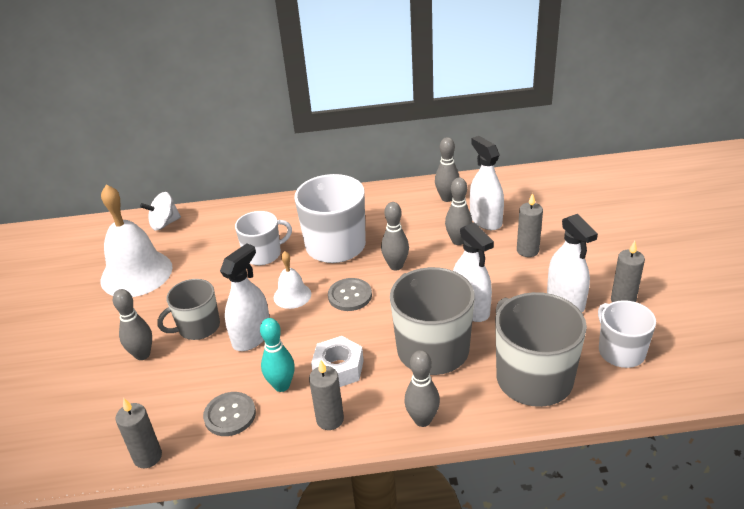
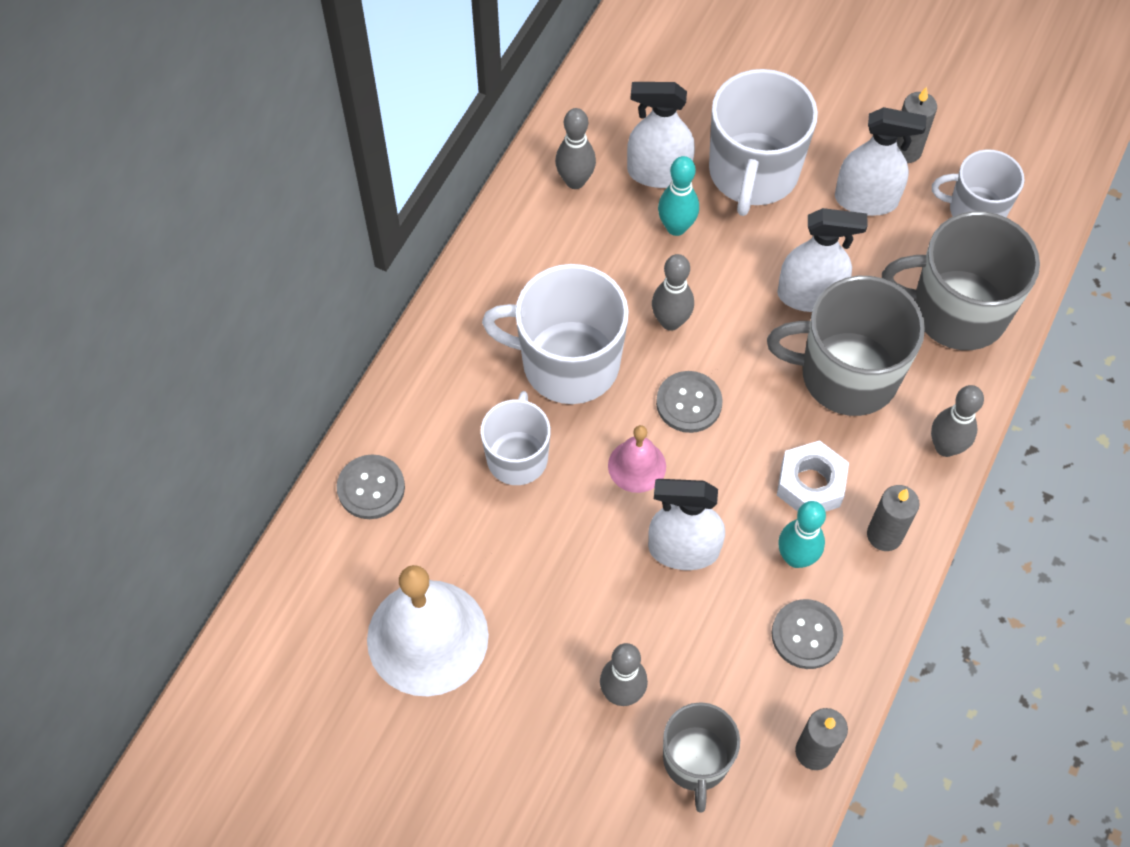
camera: 60 degrees left, 25 degrees up
(164, 224) = (325, 551): white spinning top -> none
(198, 327) = (616, 604): grey mug -> grey mug (696, 760)
(209, 221) = (371, 488): none -> grey button
(252, 336) = (683, 550): white spray bottle -> white spray bottle turned 60 degrees counterclockwise
(292, 295) = (637, 466): white bell -> pink bell
(458, 241) = (676, 227): grey bowling pin -> turquoise bowling pin
(527, 250) = (753, 173): grey candle -> white mug

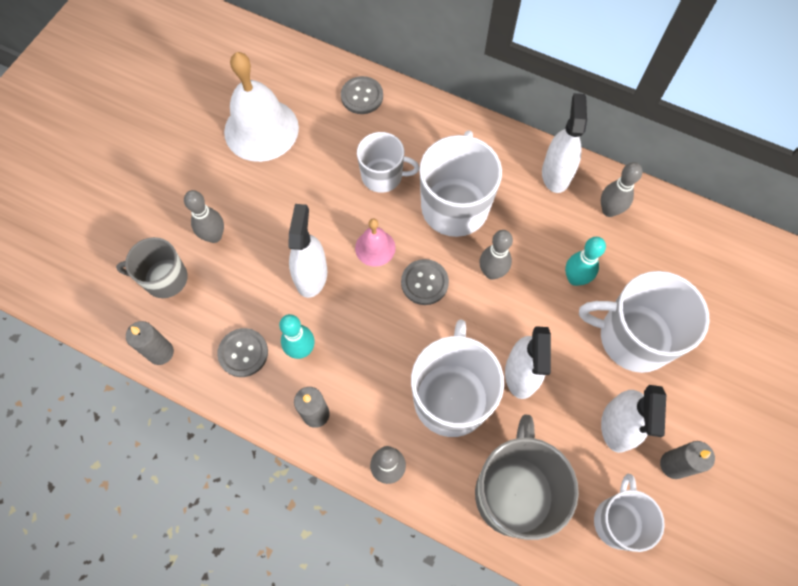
camera: 90 degrees right, 5 degrees up
(658, 172) = (624, 267): white spray bottle -> white spray bottle (556, 174)
(810, 484) = (358, 363): white nut -> none
(846, 374) = (451, 397): grey mug -> white mug

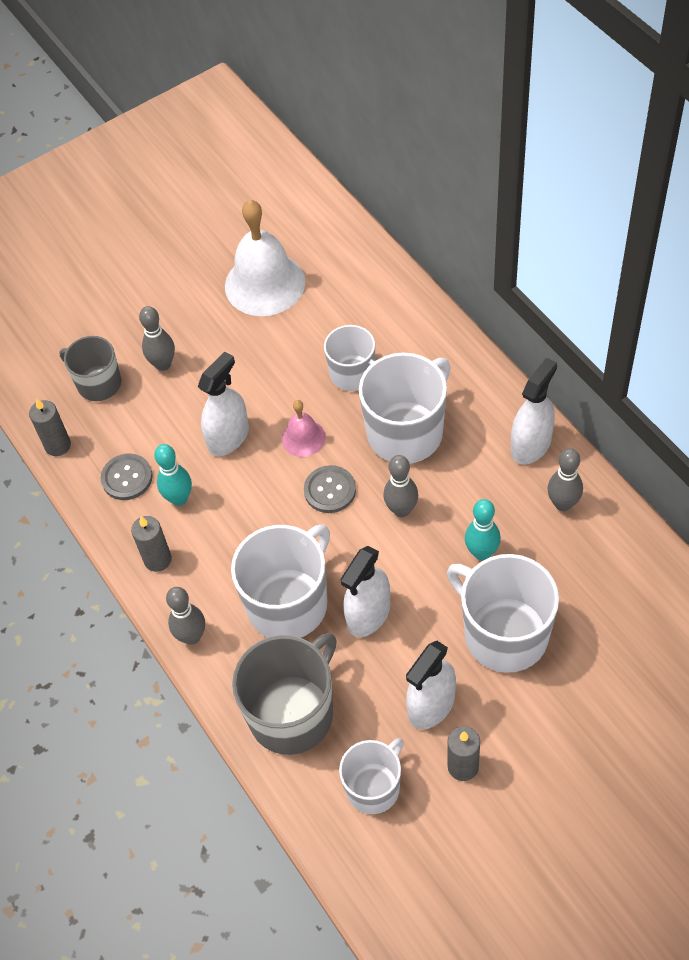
camera: 35 degrees right, 10 degrees down
(362, 96) = (381, 290): grey button -> none

